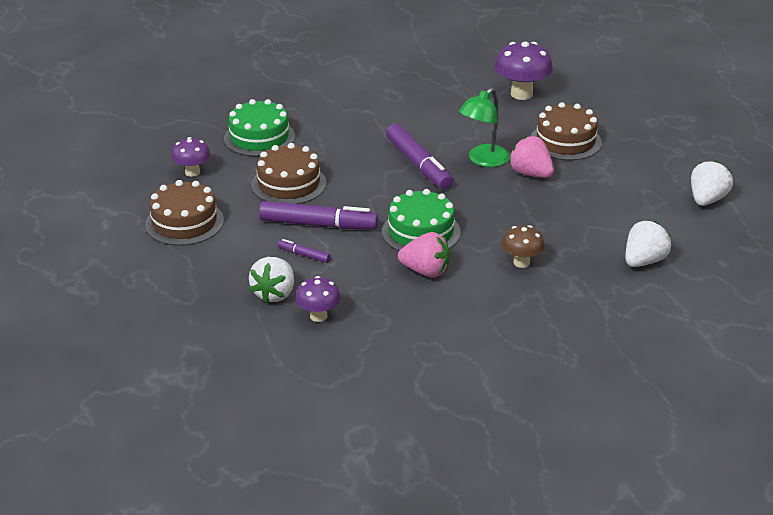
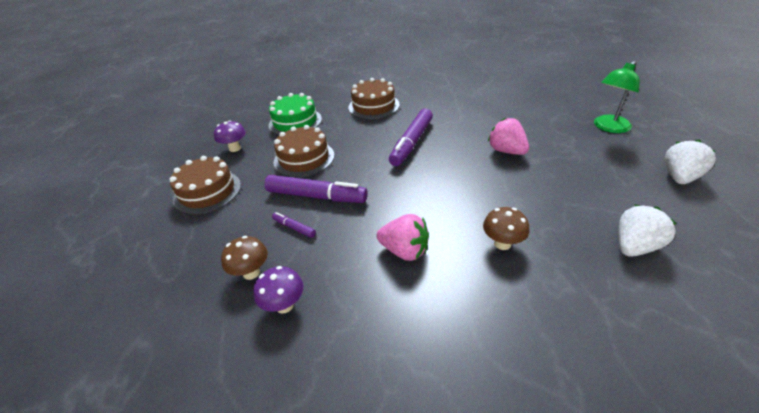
camera: 10 degrees right, 5 degrees up
(274, 294) = (251, 272): white strawberry -> brown mushroom
(418, 164) = (412, 143): purple marker -> purple marker turned 45 degrees clockwise
(421, 232) = (405, 206): green cake -> none
(483, 160) = (465, 139): green lamp -> green lamp (608, 127)
(521, 94) = (495, 89): purple mushroom -> none
(565, 141) = (534, 124): brown cake -> brown cake (373, 106)

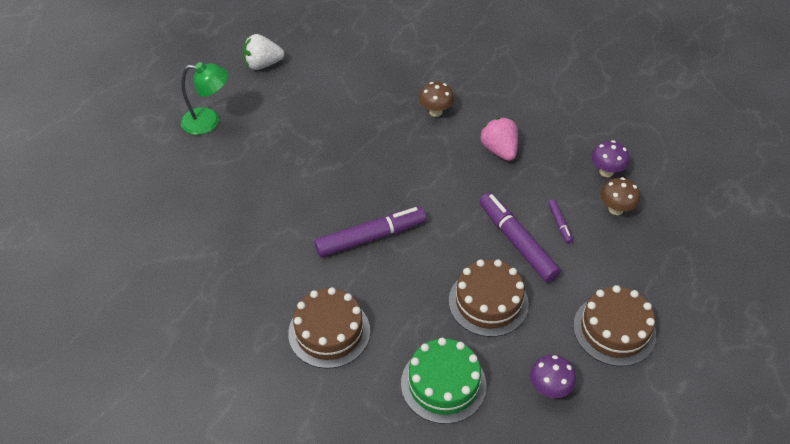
camera: 140 degrees left, 10 degrees up
(506, 151) = (316, 164): pink strawberry -> none
(635, 246) = (371, 61): white strawberry -> none

